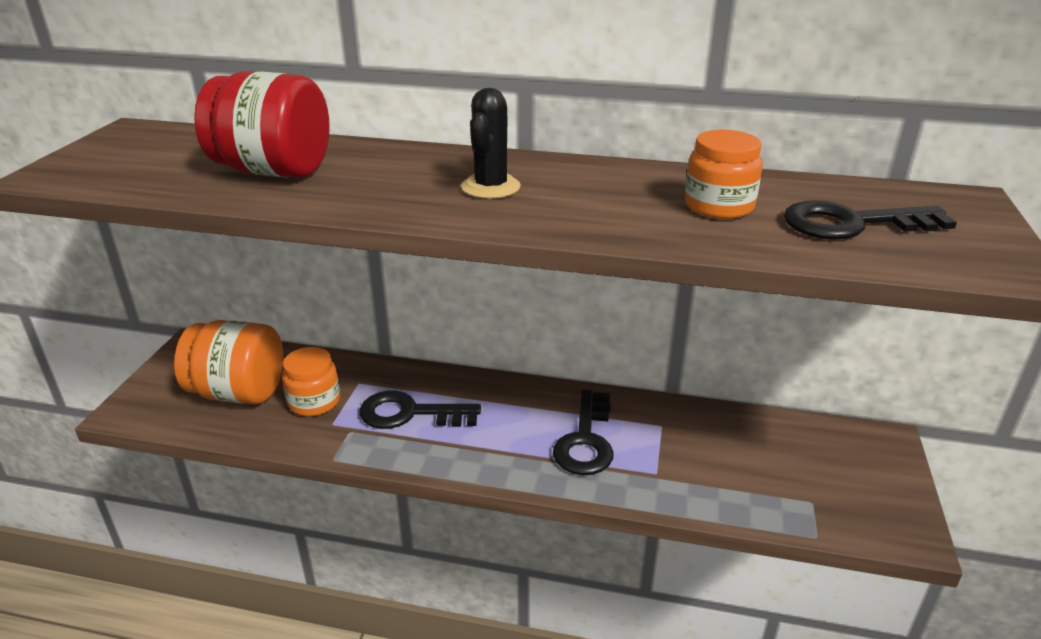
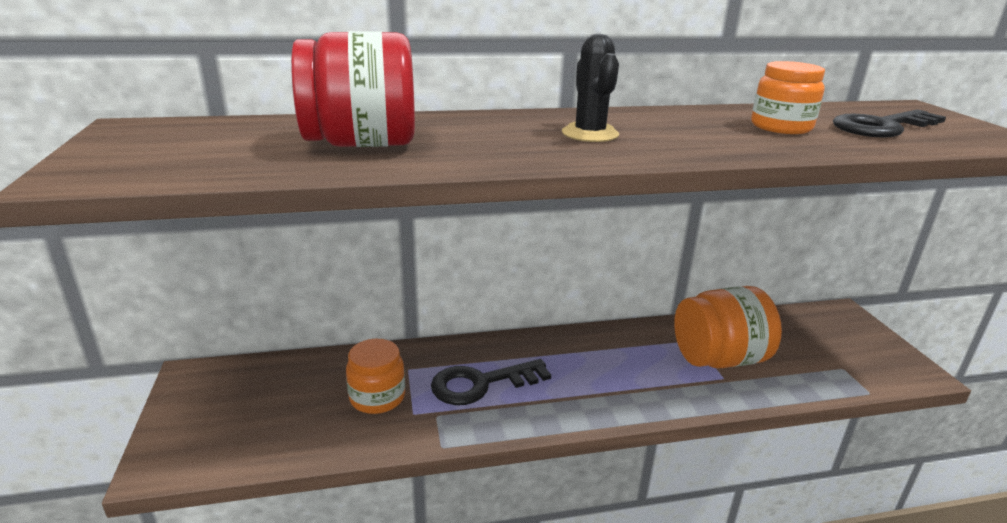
camera: 25 degrees left, 5 degrees down
(239, 393) = (287, 409): orange jar -> orange jar (719, 359)
(586, 440) = (648, 366): black key -> none

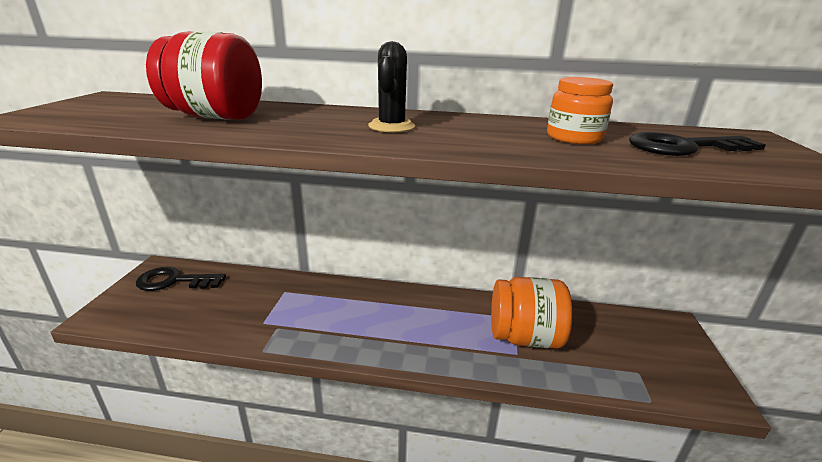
camera: 20 degrees right, 0 degrees up
(377, 397) = (249, 306): orange jar -> none
(482, 384) = (324, 313): black key -> black key (175, 281)

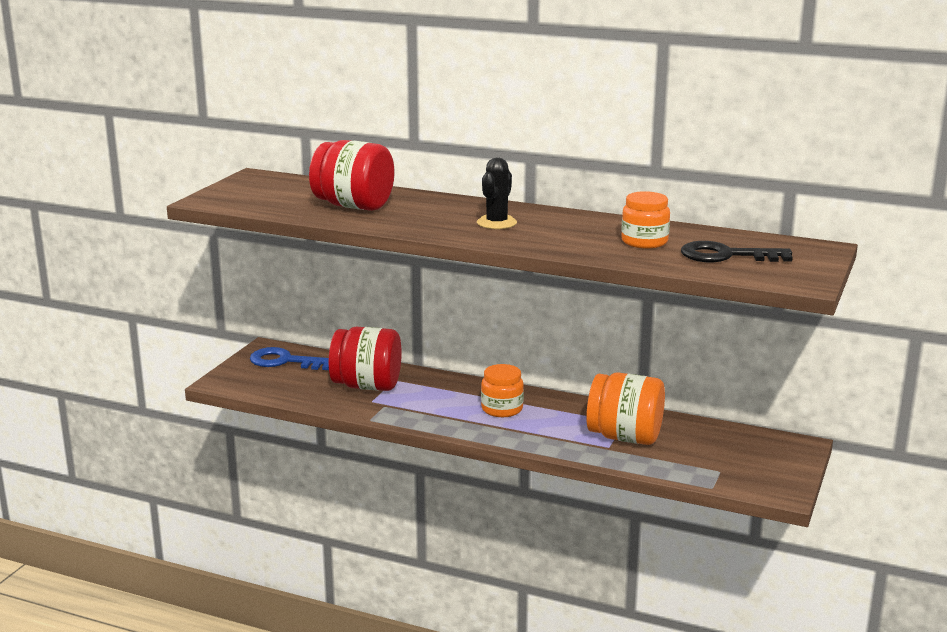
camera: 15 degrees right, 5 degrees down
(175, 281) = (286, 361): black key -> blue key
(257, 303) = (367, 386): none -> red jar
(395, 316) = (502, 409): none -> orange jar

